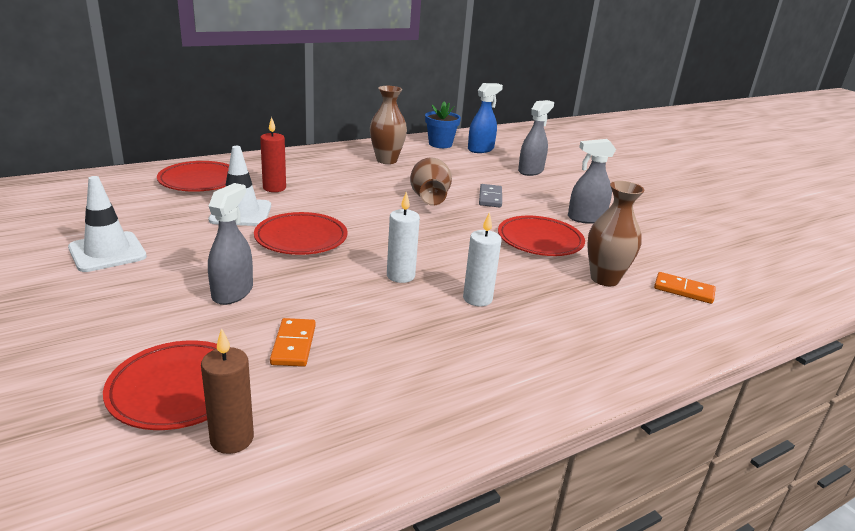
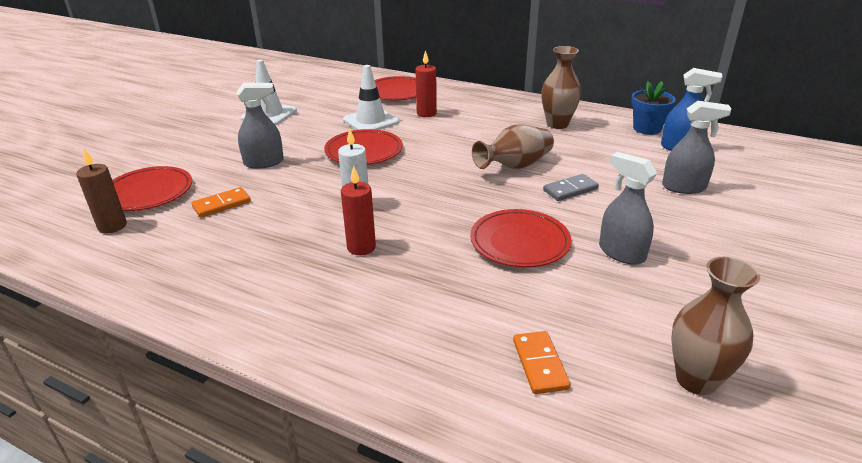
camera: 60 degrees right, 5 degrees up
(477, 299) = (361, 247): white candle -> red candle
(604, 279) = (490, 302): brown vase -> brown vase (696, 380)

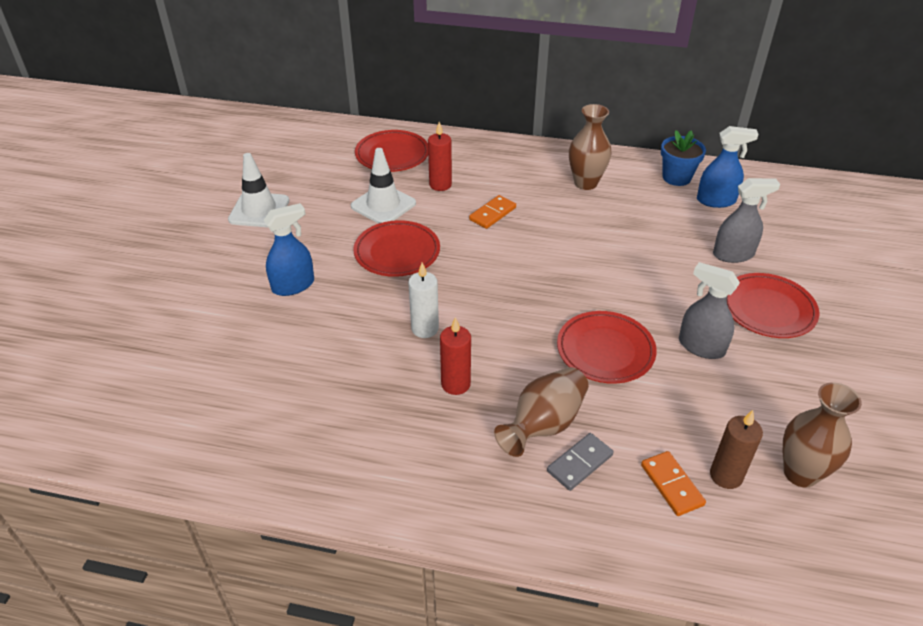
camera: 15 degrees left, 10 degrees up
(112, 226) = (172, 404): brown candle -> brown candle (726, 476)
(148, 193) = (184, 350): red plate -> red plate (768, 309)
(222, 204) = (279, 353): orange domino -> orange domino (492, 214)
(264, 162) = (293, 285): grey spray bottle -> blue spray bottle
(515, 166) = (564, 250): brown vase -> brown vase (544, 424)
(570, 190) = (629, 274): grey domino -> grey domino (580, 463)

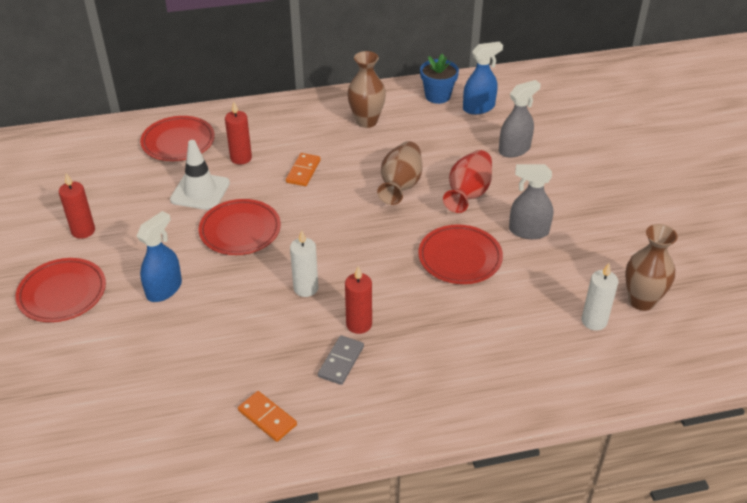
camera: 25 degrees left, 0 degrees up
(259, 210) = (83, 231): white traffic cone -> red candle
(544, 424) = (446, 331): brown vase -> brown vase (400, 185)
(580, 463) = (488, 350): grey domino -> grey domino (341, 361)
(653, 286) = (468, 194): none -> red vase
(671, 485) = (561, 341): orange domino -> orange domino (267, 418)
(726, 476) = (594, 321): brown candle -> white candle
(768, 309) = (561, 186): red plate -> red plate (62, 293)

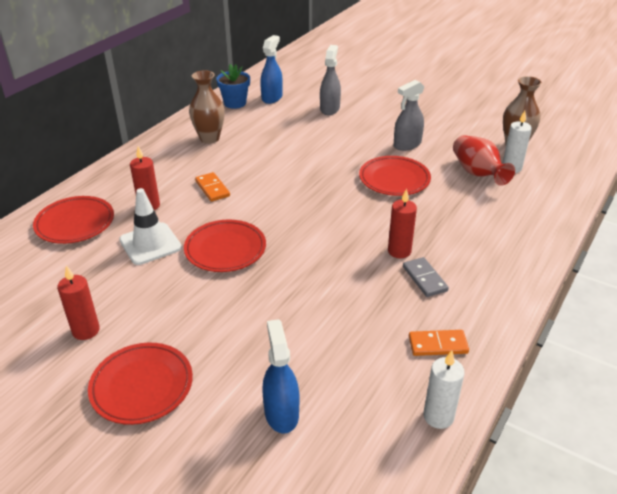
camera: 45 degrees left, 5 degrees down
(164, 289) = (229, 322): blue spray bottle -> blue spray bottle (281, 413)
(306, 288) = (331, 253): white candle -> white candle (438, 416)
(400, 185) = (293, 162): brown vase -> none
(468, 194) = (342, 144): red vase -> red vase (477, 173)

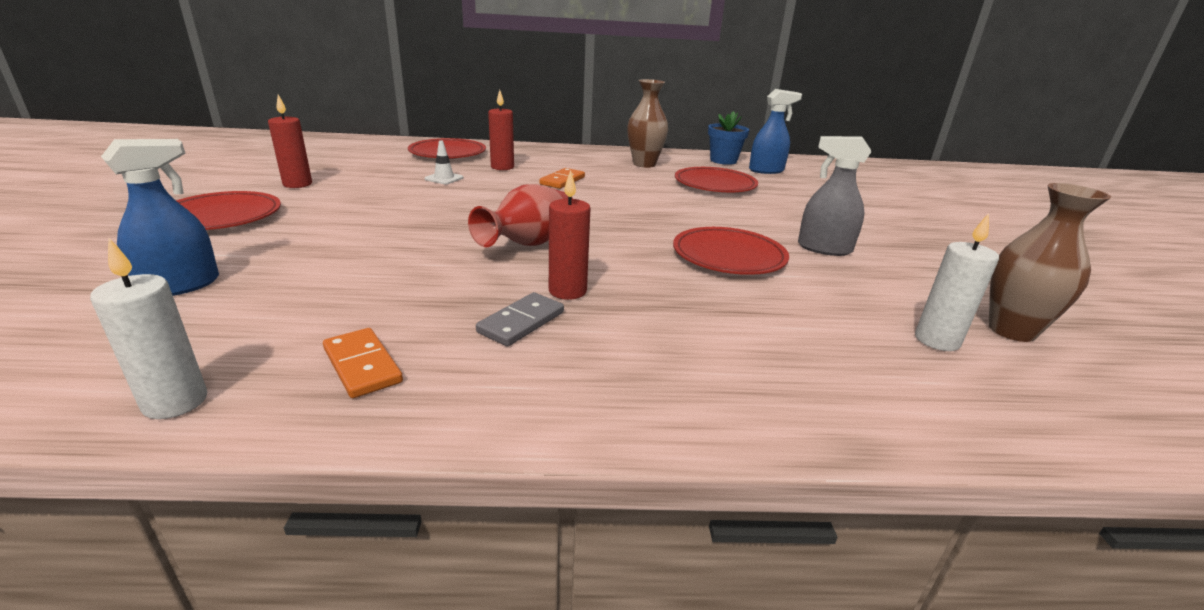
camera: 55 degrees right, 10 degrees down
(150, 244) = (444, 178): white traffic cone -> white traffic cone, size x0.54
(225, 249) = (466, 204): red plate -> red plate (715, 184)
(330, 109) = (805, 196): grey spray bottle -> none
(477, 173) = (857, 312): red vase -> red vase (530, 243)

